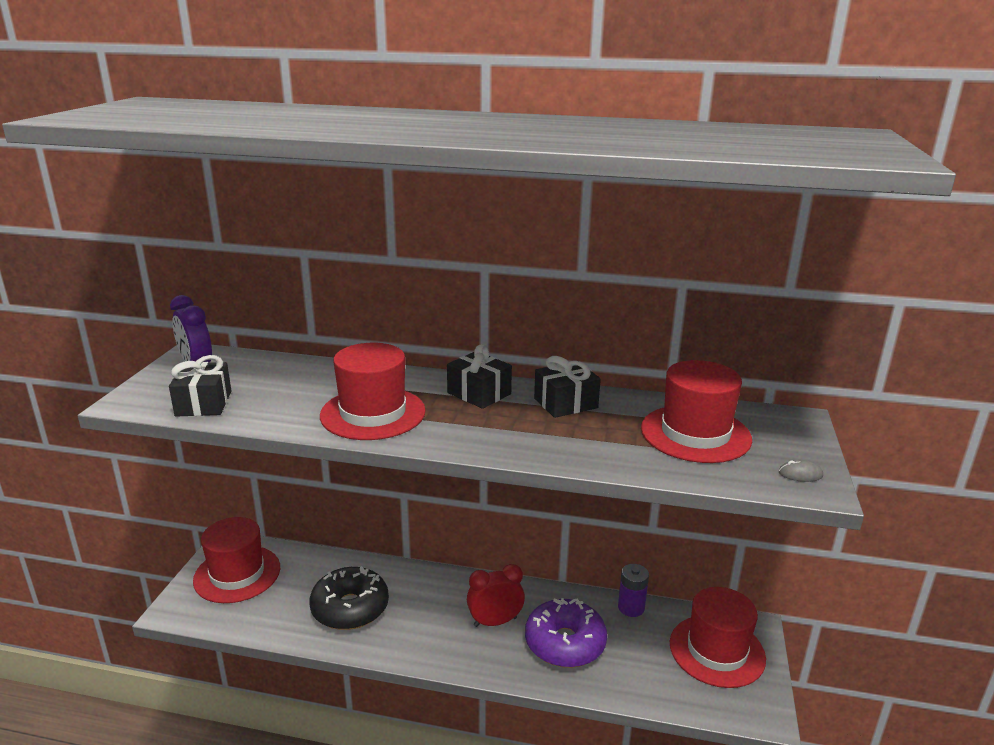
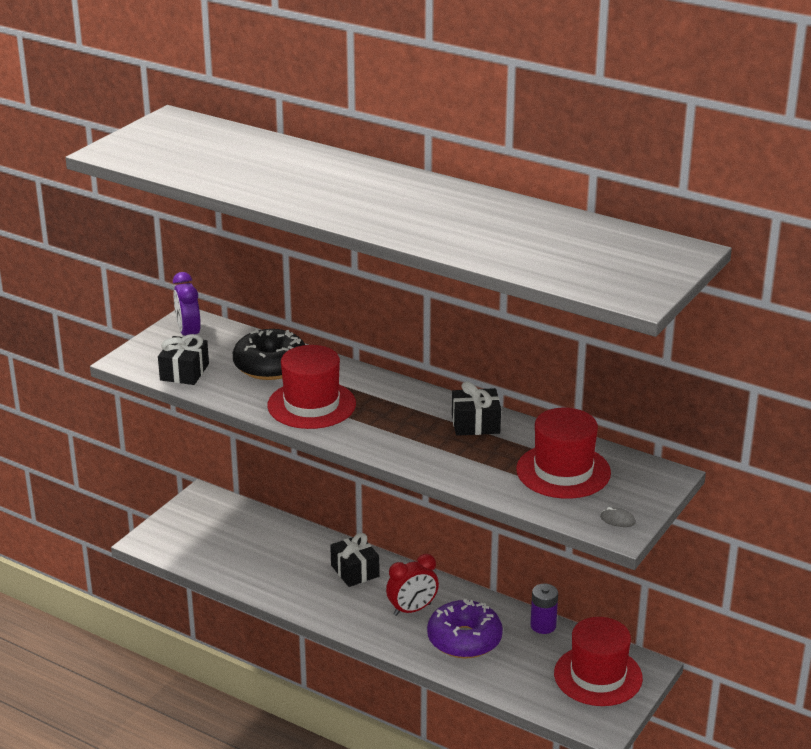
camera: 20 degrees right, 5 degrees up
(237, 574) = (205, 522): red hat -> none
(350, 608) = (291, 571): black donut -> black donut (270, 366)
(479, 393) = (408, 401): black gift -> black gift (355, 571)
(495, 622) = (412, 609): red clock -> red clock turned 150 degrees clockwise

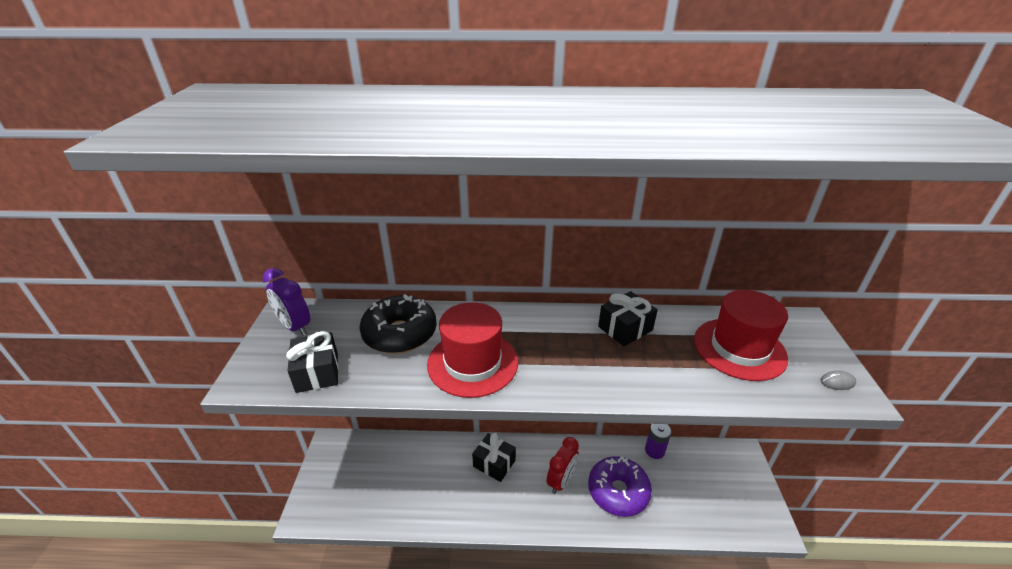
camera: 30 degrees left, 5 degrees up
(598, 676) = (725, 478): red hat -> none

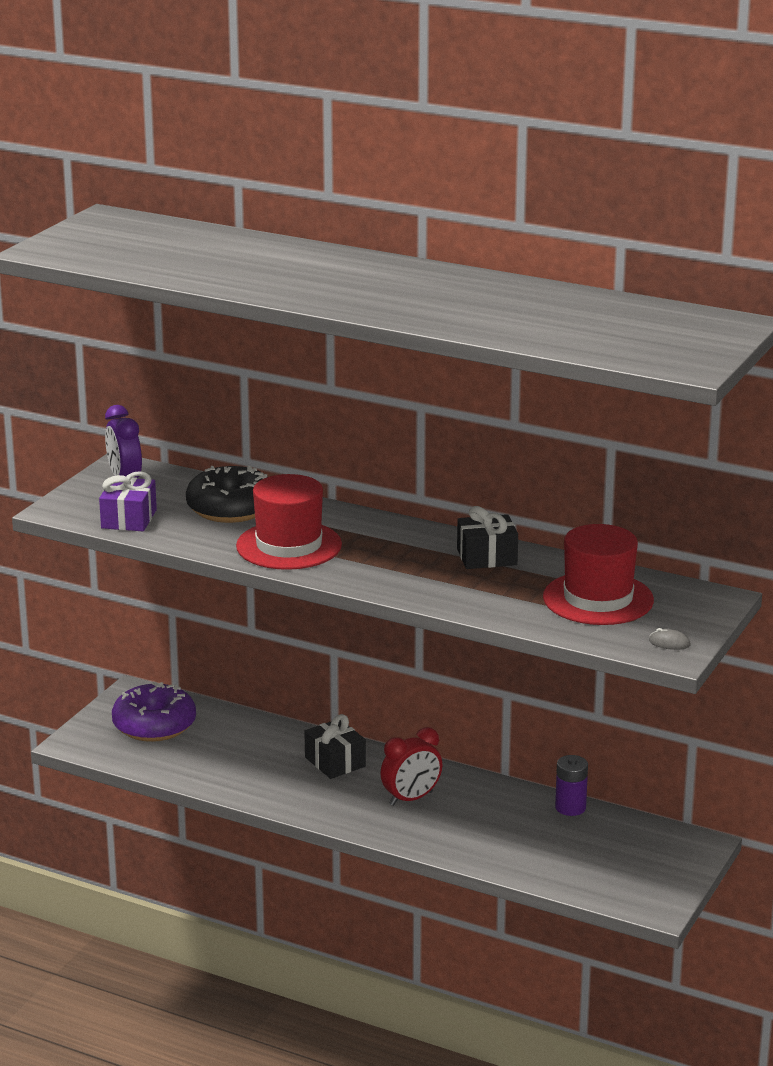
camera: 25 degrees right, 10 degrees down
(317, 372) = (129, 519): black gift -> purple gift
(618, 491) = (479, 826): purple donut -> purple donut (154, 725)

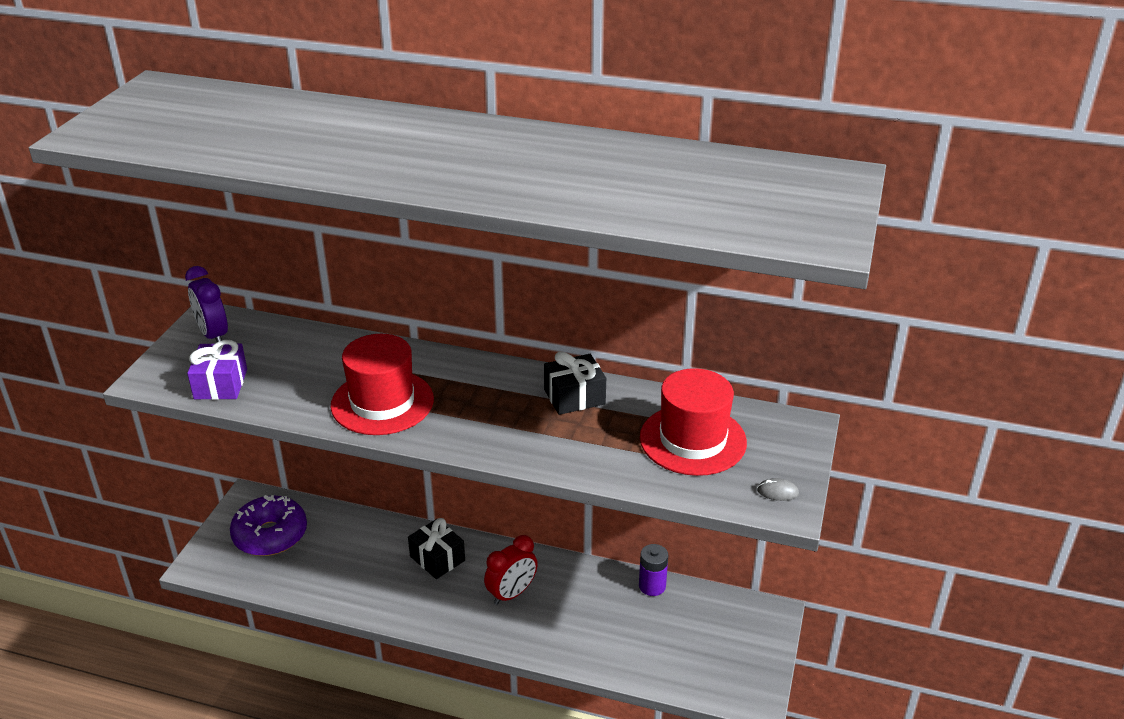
camera: 10 degrees left, 10 degrees up
(231, 508) = (320, 360): black donut -> none

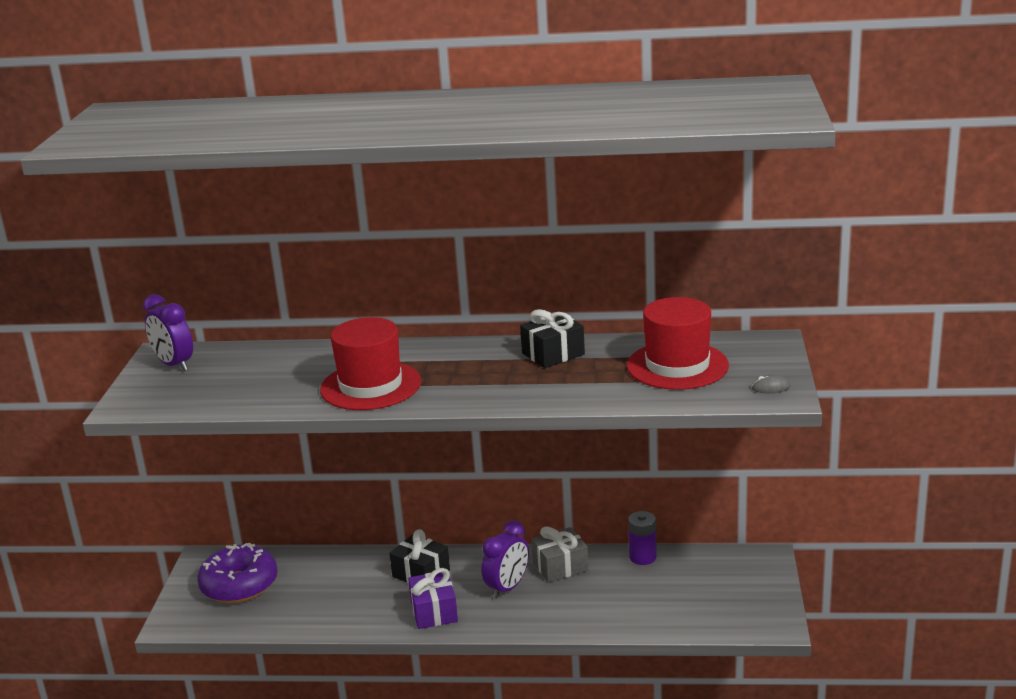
camera: 10 degrees left, 10 degrees down
(221, 384) = (201, 398): purple gift -> purple gift (434, 612)
(512, 594) = (507, 587): red clock -> purple clock
(569, 579) = (560, 566): none -> grey gift

